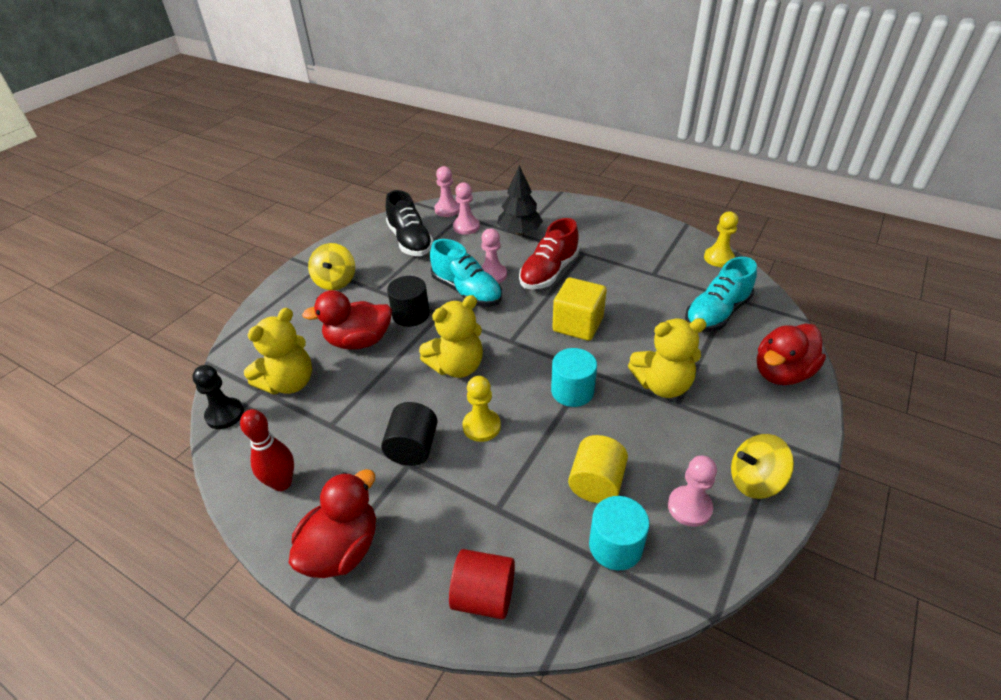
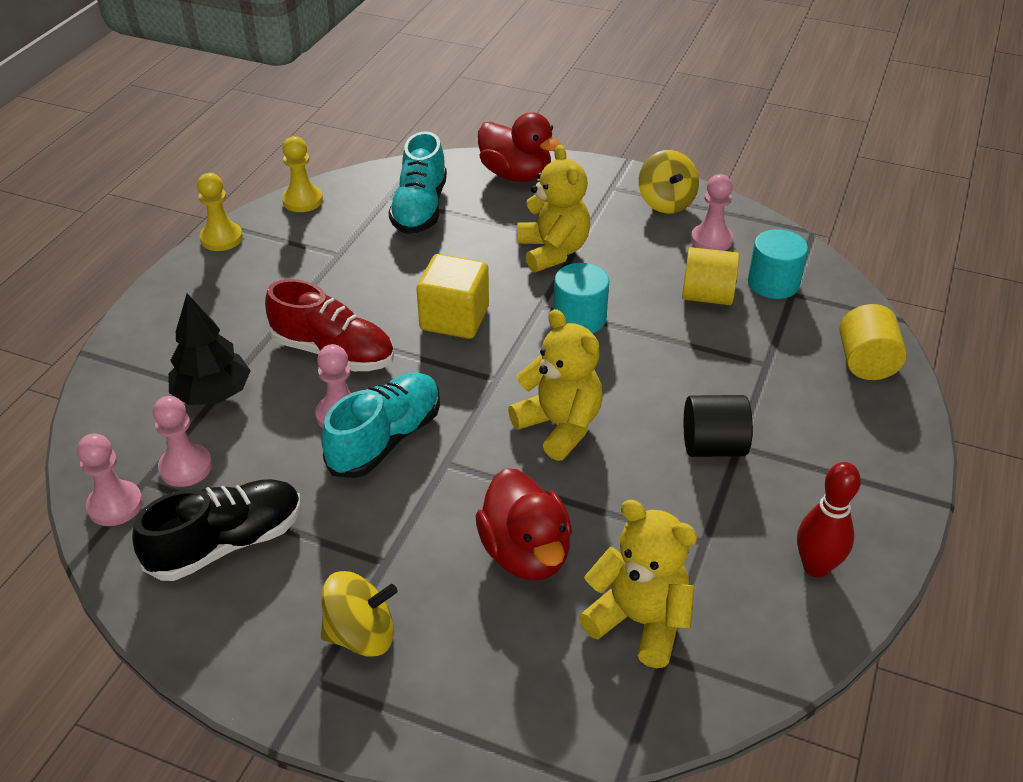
camera: 100 degrees left, 0 degrees up
(225, 414) = (728, 688): black pawn -> none
(342, 549) = (873, 480): red duck -> none
(411, 314) = (451, 499): black cylinder -> none
(481, 426) = (658, 389): yellow pawn -> yellow pawn (221, 238)
(484, 596) = (866, 363): red cylinder -> yellow cylinder
(716, 313) = (420, 209): turquoise shoe -> turquoise shoe turned 60 degrees clockwise

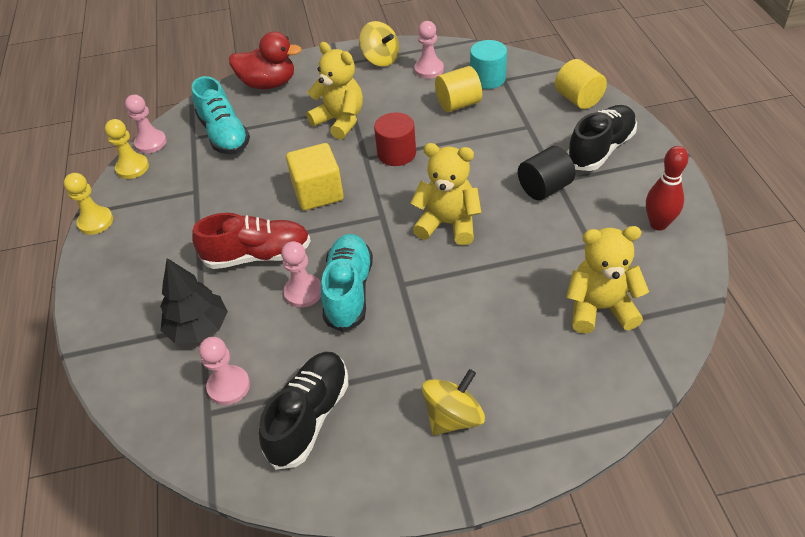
camera: 30 degrees left, 5 degrees up
(115, 505) = (202, 441): pink pawn -> pink pawn (151, 143)
(526, 553) = (501, 308): red duck -> none
(579, 318) = (396, 153): turquoise cylinder -> red cylinder
(833, 437) = (600, 149): none -> black shoe

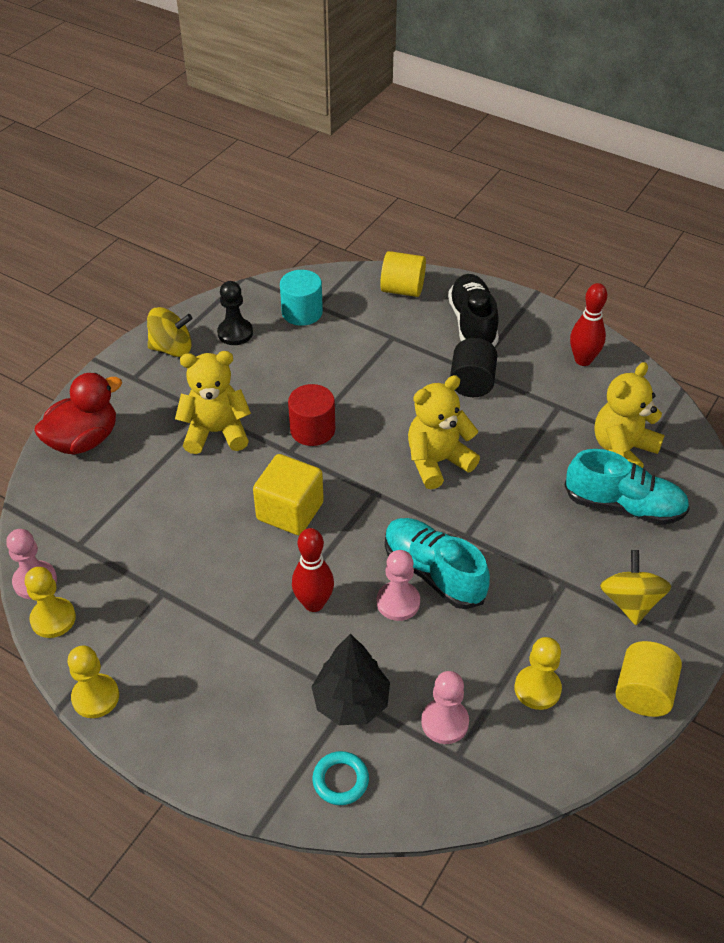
camera: 50 degrees left, 0 degrees up
(133, 367) = (340, 780): none -> turquoise ring
(224, 134) = (110, 519): turquoise shoe -> turquoise shoe (623, 506)
(257, 255) = (314, 603): red shoe -> red bowling pin
(309, 417) = (537, 689): black shoe -> yellow pawn
(429, 69) = (235, 333): pink pawn -> black pawn
(458, 104) = (307, 351): yellow cylinder -> yellow cylinder (643, 692)

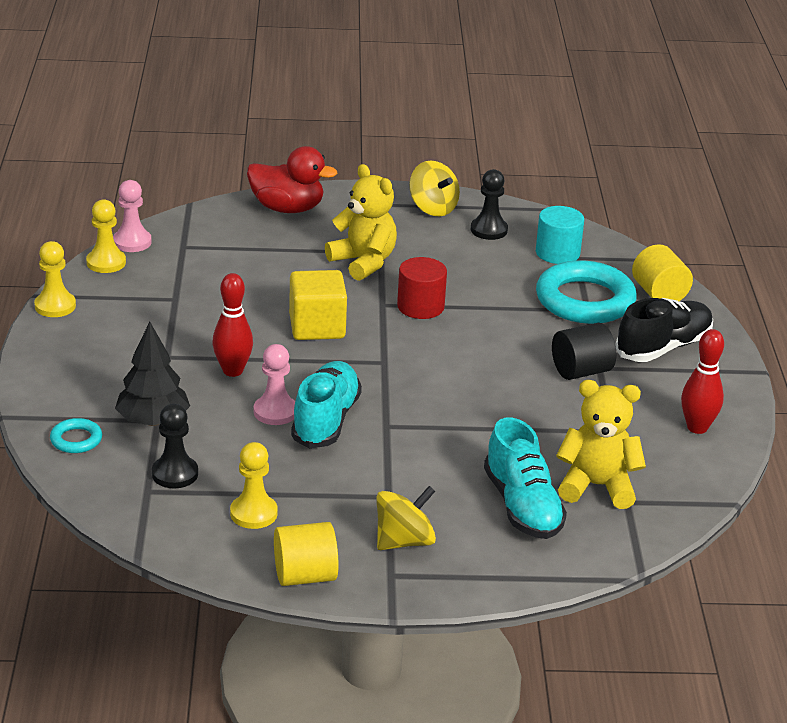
camera: 55 degrees right, 15 degrees down
(379, 332) = (585, 300): none -> turquoise ring
(437, 462) = (457, 383): yellow teddy bear -> none
(445, 722) = (175, 474): pink pawn -> black pawn

